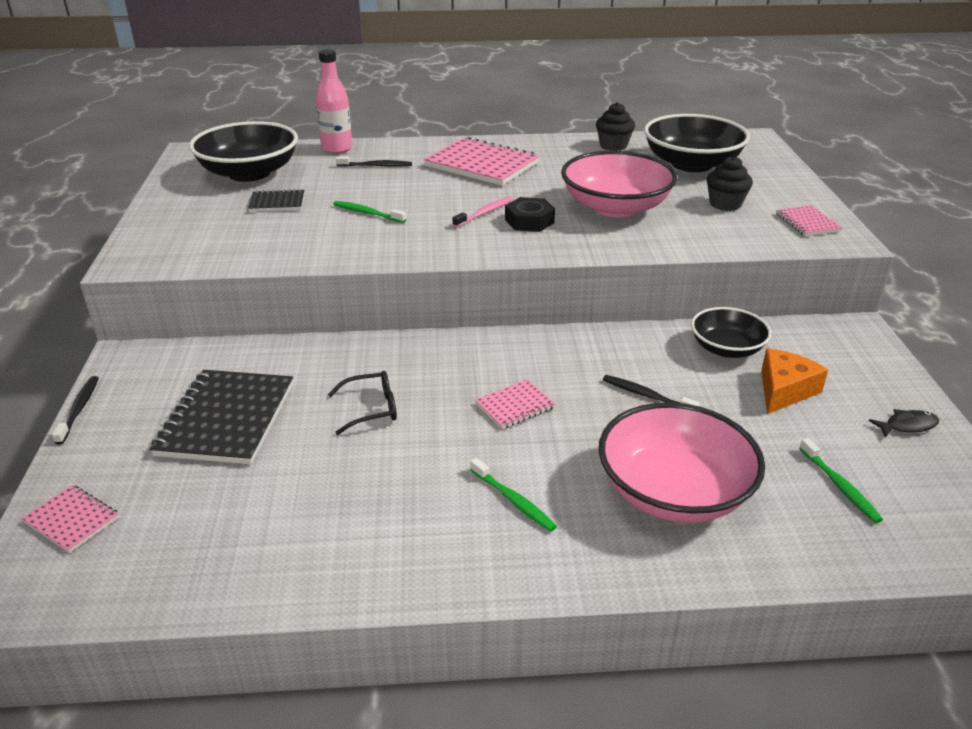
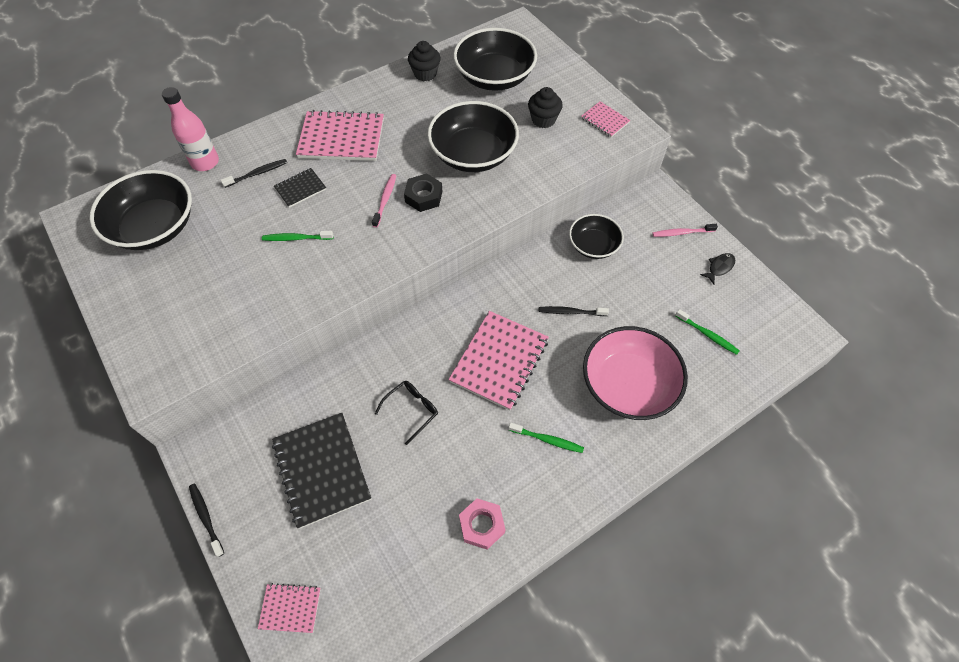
camera: 30 degrees left, 25 degrees up
(277, 202) = (212, 256): black notebook -> black notebook (300, 189)
(354, 546) = (482, 525): none -> pink nut
(515, 406) = (499, 361): pink notebook -> pink notebook, size x1.97
(615, 207) = (473, 154): pink bowl -> black bowl
(784, 390) = (643, 269): orange cheese -> none
(869, 375) = (682, 233): none -> pink toothbrush

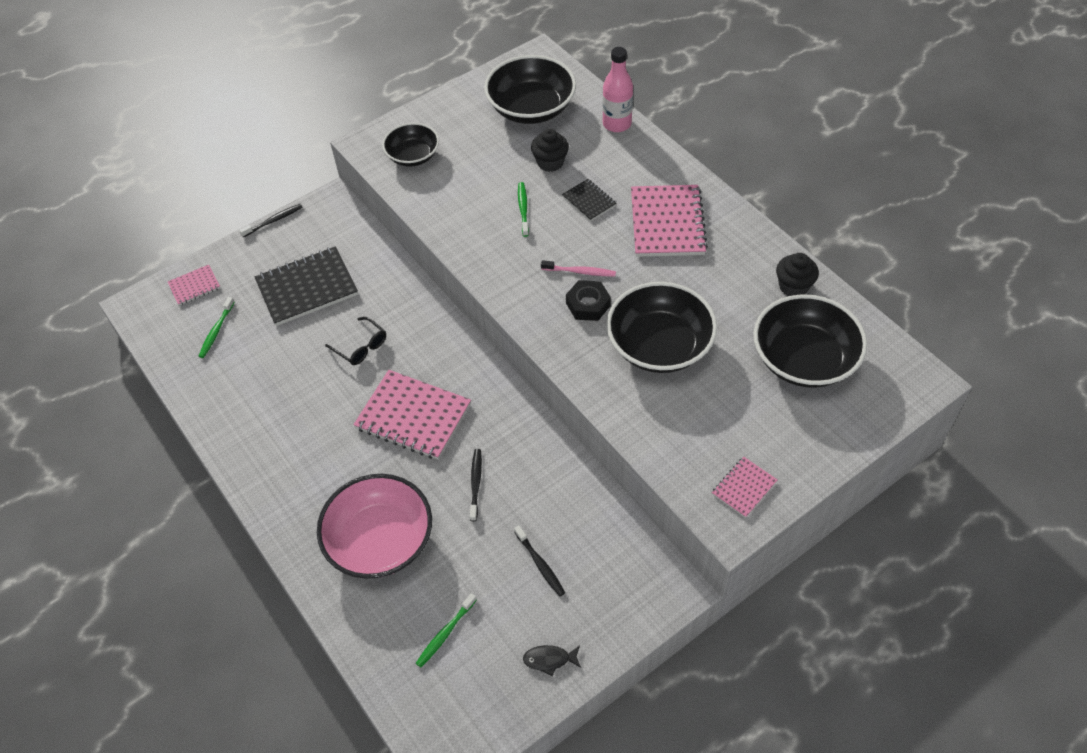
camera: 90 degrees right, 5 degrees down
(257, 173) = (606, 165): black toothbrush -> black toothbrush (540, 564)
(290, 608) = (194, 286): pink notebook -> pink notebook turned 60 degrees clockwise
(482, 525) = (243, 411): pink nut -> none
(543, 120) = (732, 416): black cupcake -> black cupcake (550, 162)
(547, 440) = (322, 462): green toothbrush -> green toothbrush (216, 331)
(593, 245) = (575, 508): black bowl -> black bowl (413, 156)
(682, 233) = (605, 616): pink toothbrush -> none
(719, 267) = (549, 659): black fish -> black fish turned 135 degrees clockwise

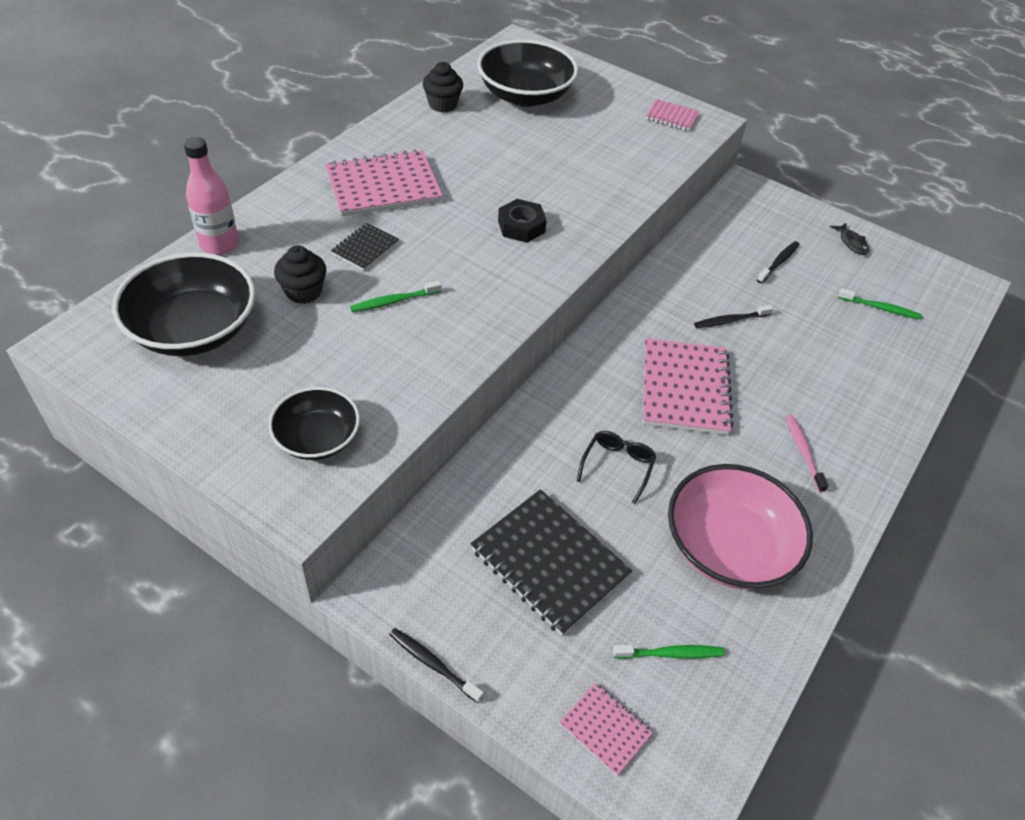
camera: 115 degrees left, 5 degrees down
(380, 540) = (834, 376): pink bowl -> pink bowl (728, 547)
(580, 272) = (478, 239): pink toothbrush -> pink toothbrush (803, 452)
(659, 345) = (550, 174): black bowl -> none

